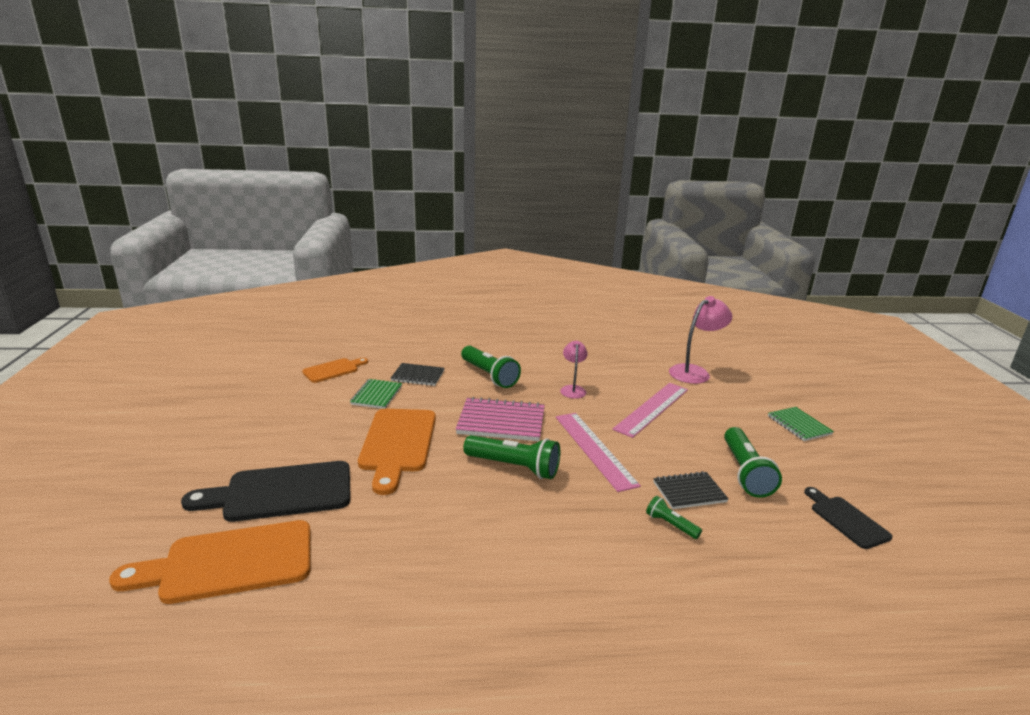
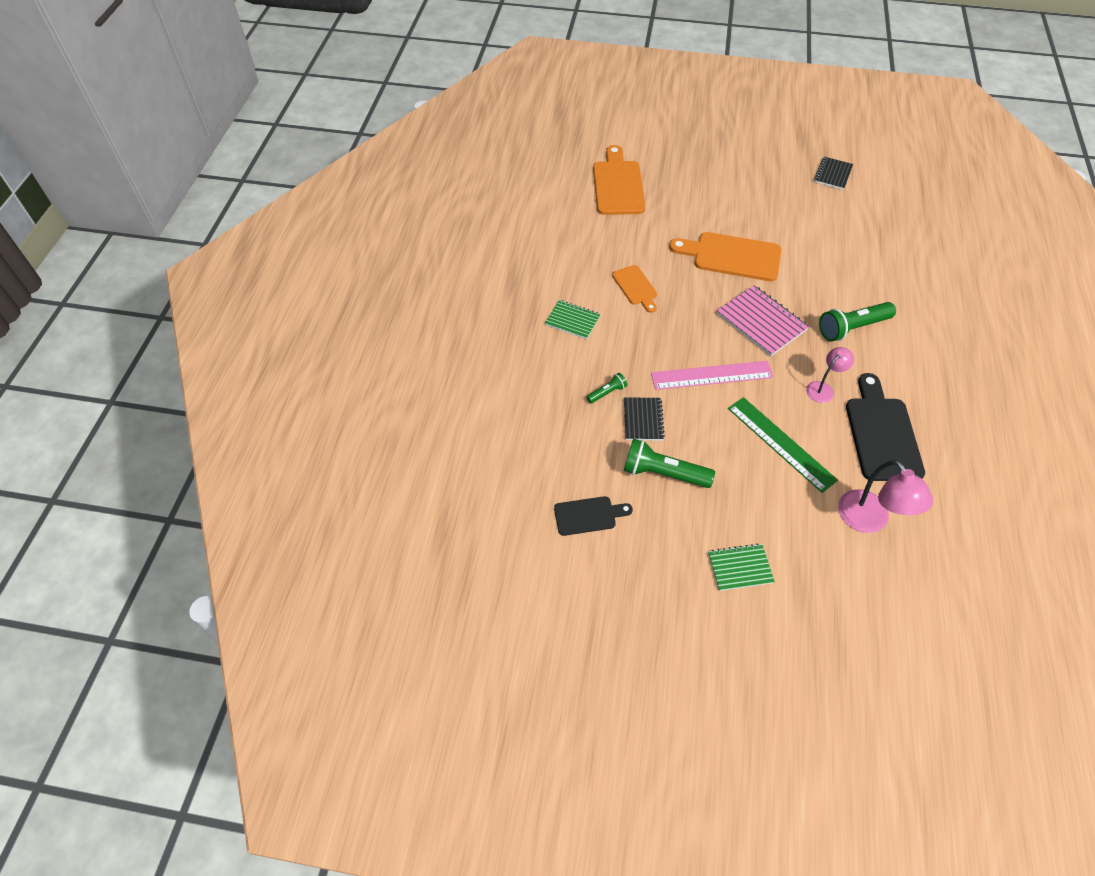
camera: 105 degrees right, 30 degrees up
(281, 492) = (679, 200): black cutting board -> black cutting board (881, 434)
(333, 370) = (859, 222): orange cutting board -> orange cutting board (635, 287)
(377, 395) = (810, 248): green notebook -> green notebook (572, 321)
(418, 376) = (849, 276): black notebook -> black notebook (833, 174)
(501, 422) = (761, 322): pink notebook -> pink notebook turned 60 degrees counterclockwise
(514, 467) = (692, 318): green flashlight -> none
(573, 389) = (823, 388): pink lamp -> pink lamp turned 60 degrees counterclockwise
(652, 409) = (781, 443): pink ruler -> green ruler

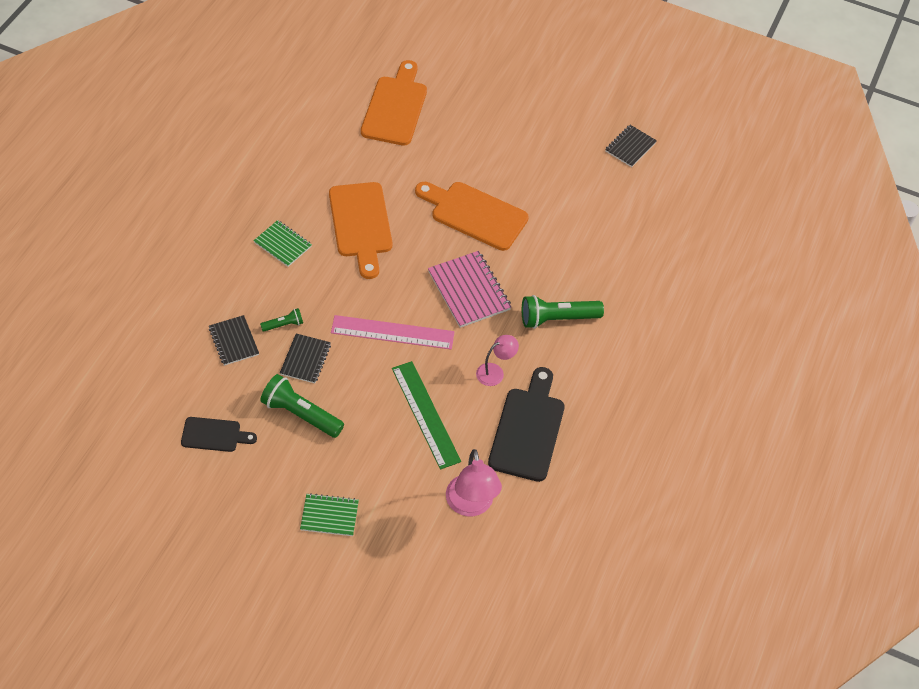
camera: 10 degrees right, 0 degrees up
(566, 419) = (234, 341): none -> black notebook
(635, 287) = (361, 224): orange cutting board -> orange cutting board, size x1.77

